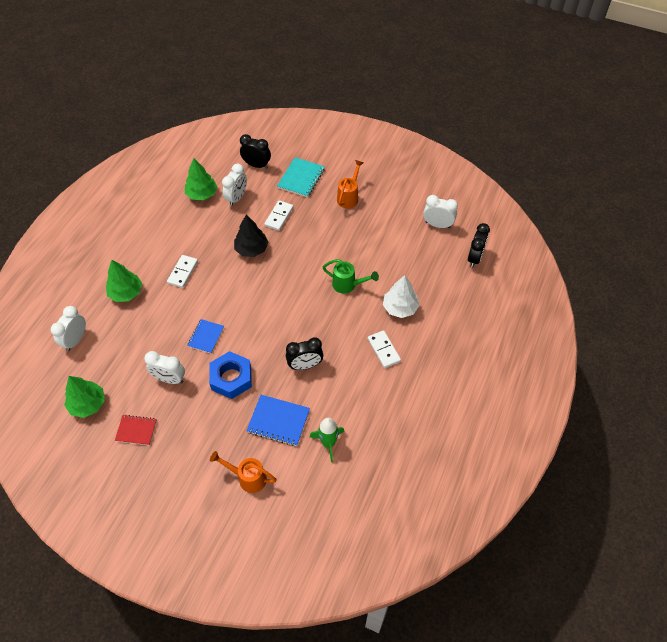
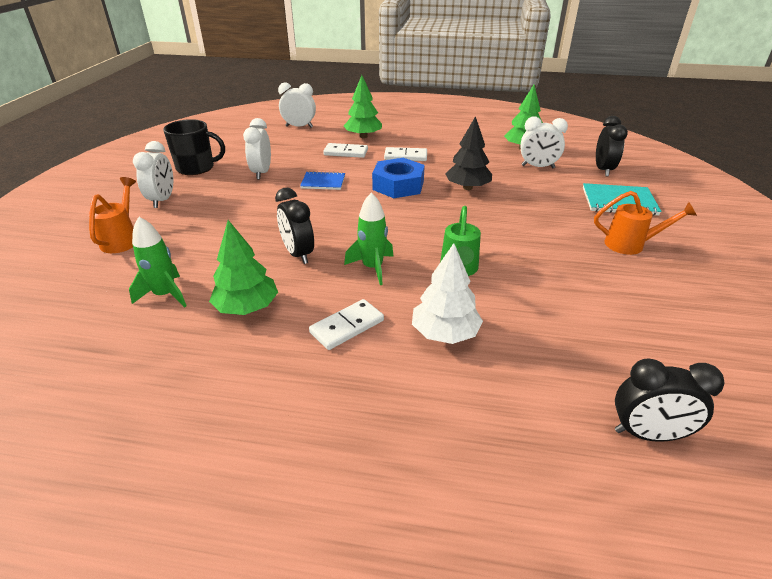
camera: 75 degrees right, 20 degrees down
(88, 404) = (228, 143): green tree -> green tree (247, 307)
(136, 430) = (196, 168): red notebook -> black mug
(231, 378) = (268, 206): blue nut -> blue nut (398, 185)
(278, 421) = (205, 247): blue notebook -> none
(279, 216) = (536, 196): white domino -> white domino (346, 152)
(333, 327) = (372, 268): none -> green rocket
(437, 225) = (679, 357): white clock -> white clock (162, 200)

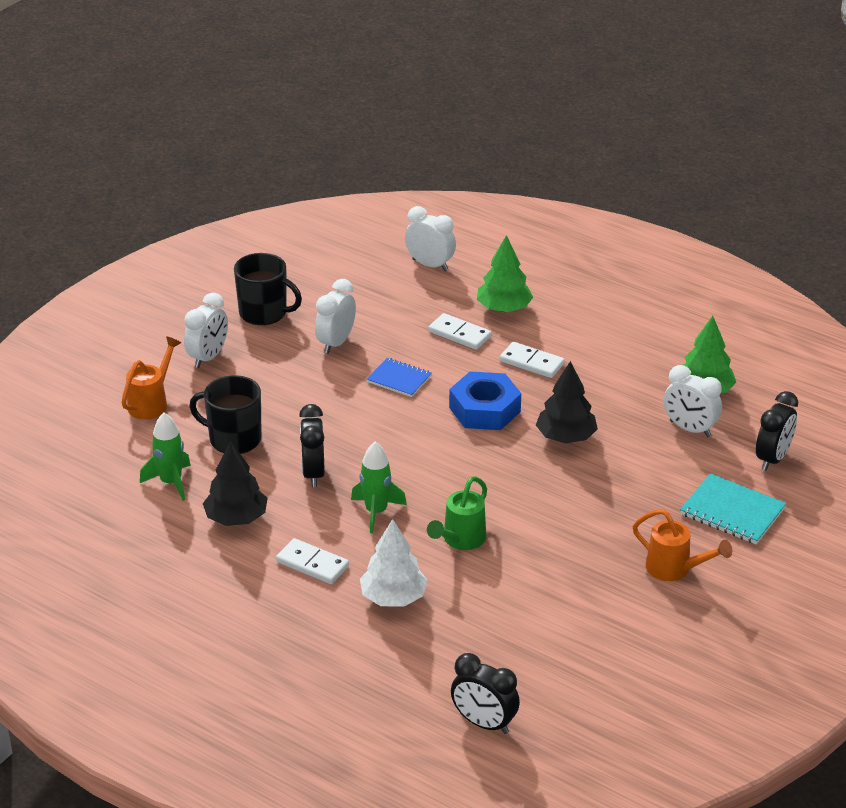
camera: 25 degrees right, 0 degrees up
(212, 247) = (234, 439): none -> black mug
(247, 307) = (236, 518): green tree -> black tree
(347, 326) = (312, 564): white domino -> white domino turned 45 degrees clockwise

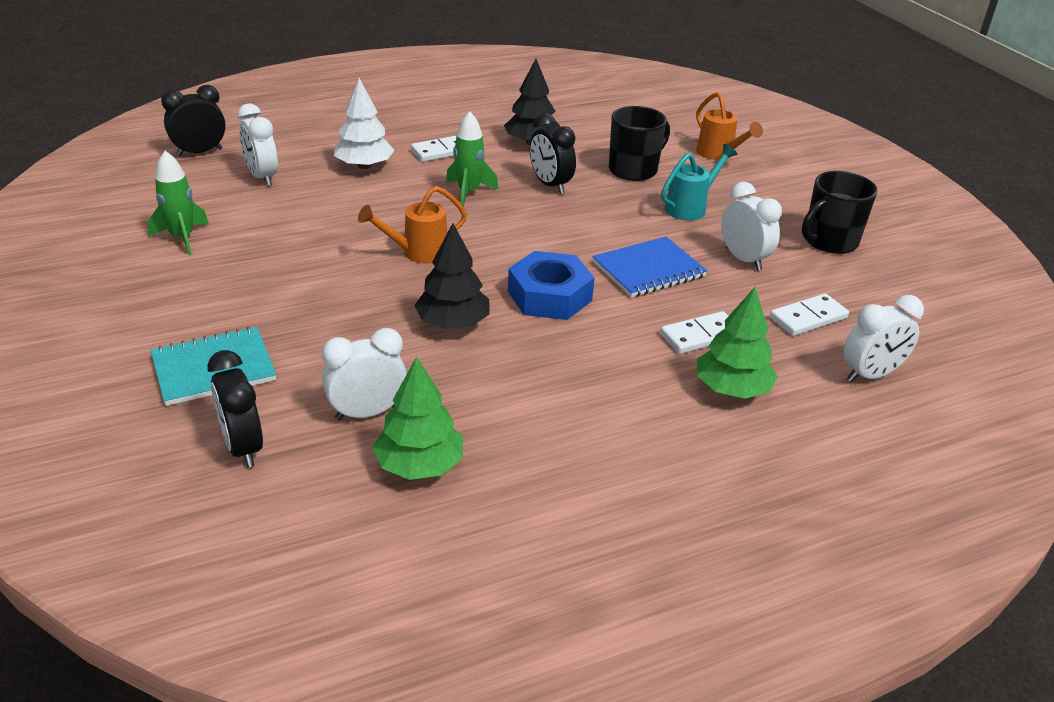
camera: 120 degrees right, 0 degrees up
(171, 482) = (603, 133): green rocket -> green rocket (182, 238)
(208, 357) = (769, 194): white clock -> white clock (262, 177)
(276, 389) = (690, 207): none -> turquoise watering can
(313, 473) = (550, 185): black clock -> black clock turned 150 degrees counterclockwise
(399, 379) = (648, 270): blue notebook -> blue notebook, size x1.50
(460, 540) = (386, 213): green watering can -> none
(531, 362) = (603, 360): white domino -> white domino (808, 318)
(675, 569) = (200, 294): orange watering can -> orange watering can (417, 253)

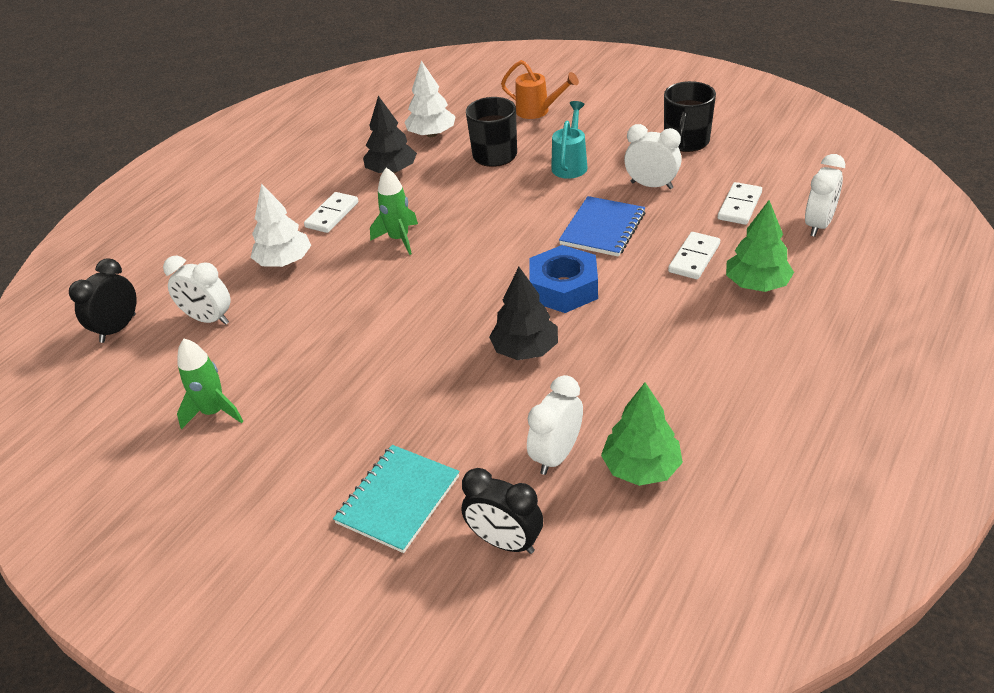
camera: 30 degrees left, 5 degrees up
(417, 253) = (426, 310): orange watering can -> none
(550, 185) = (451, 199): black clock -> none
(601, 131) = (431, 134): none -> white tree

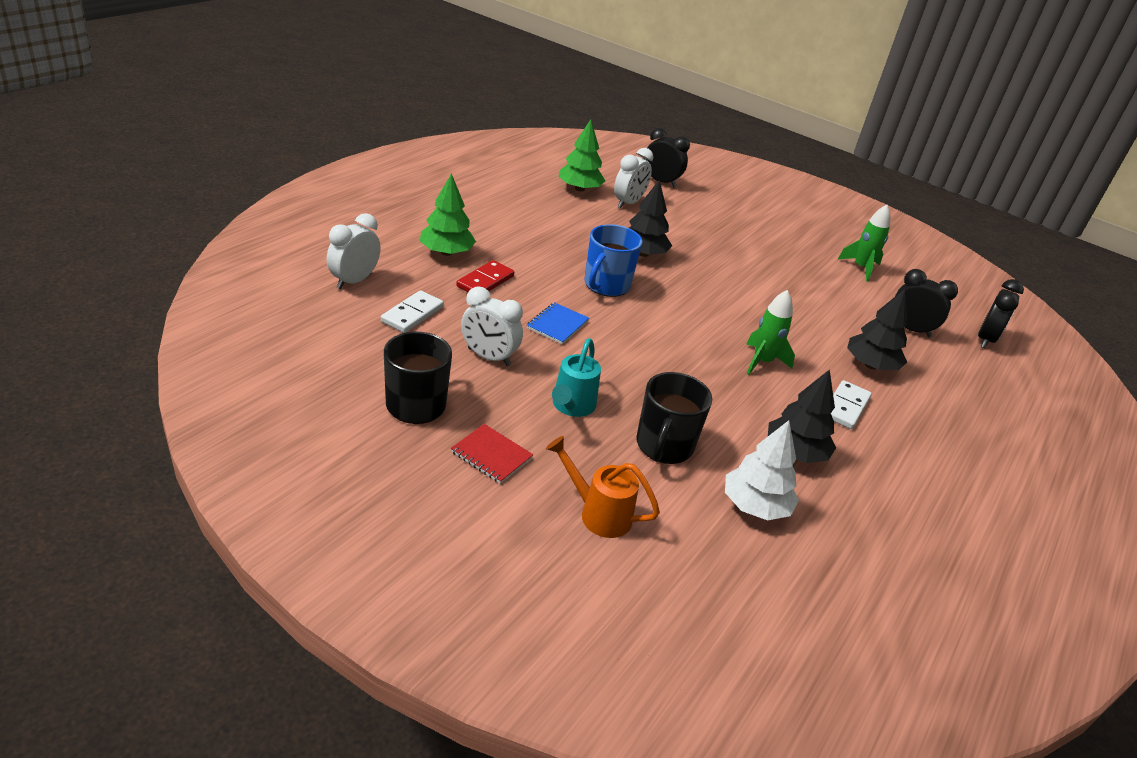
camera: 175 degrees right, 5 degrees down
(209, 319) = (910, 329): white clock -> black clock
(284, 262) = (870, 365): white tree -> black tree
(398, 499) = (722, 206): turquoise notebook -> none
(563, 288) = (606, 285): blue nut -> blue mug
(602, 228) = (557, 325): blue notebook -> blue notebook, size x0.67
(617, 125) = (491, 455): none -> red notebook
(694, 258) = (485, 281): white domino -> red domino

